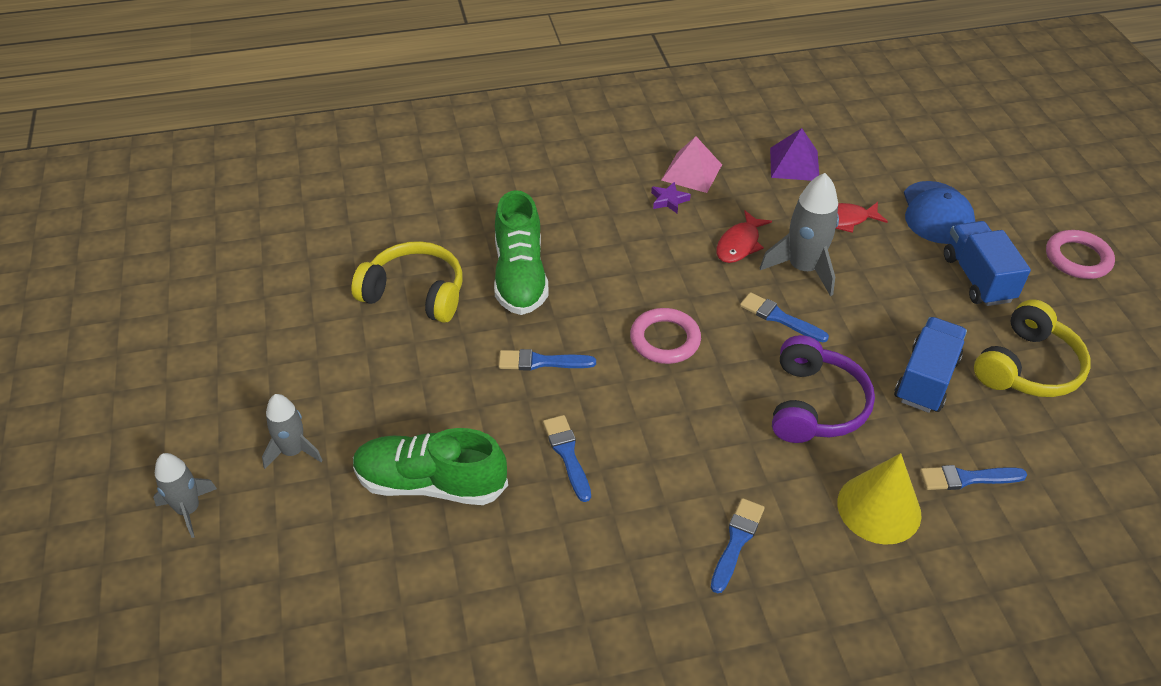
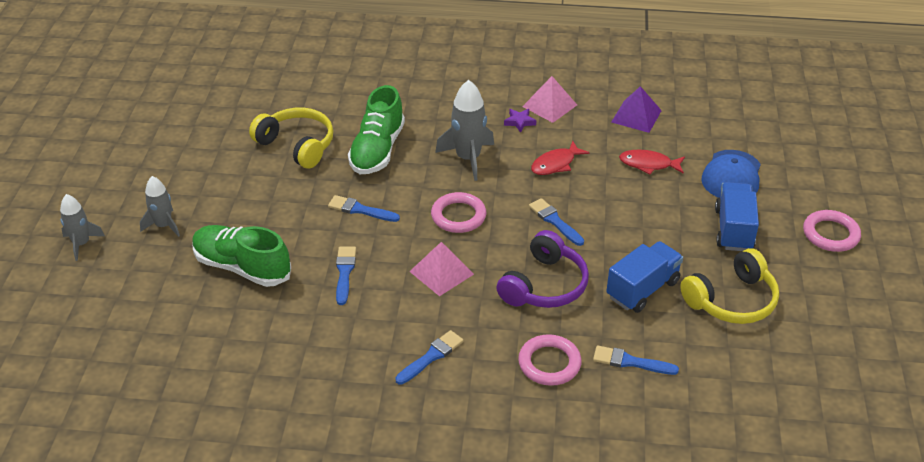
camera: 20 degrees right, 5 degrees down
(686, 421) = (441, 272): none -> pink pyramid
(802, 268) = (595, 191): grey rocket -> grey rocket (468, 158)
(879, 508) = (549, 363): yellow cone -> pink ring

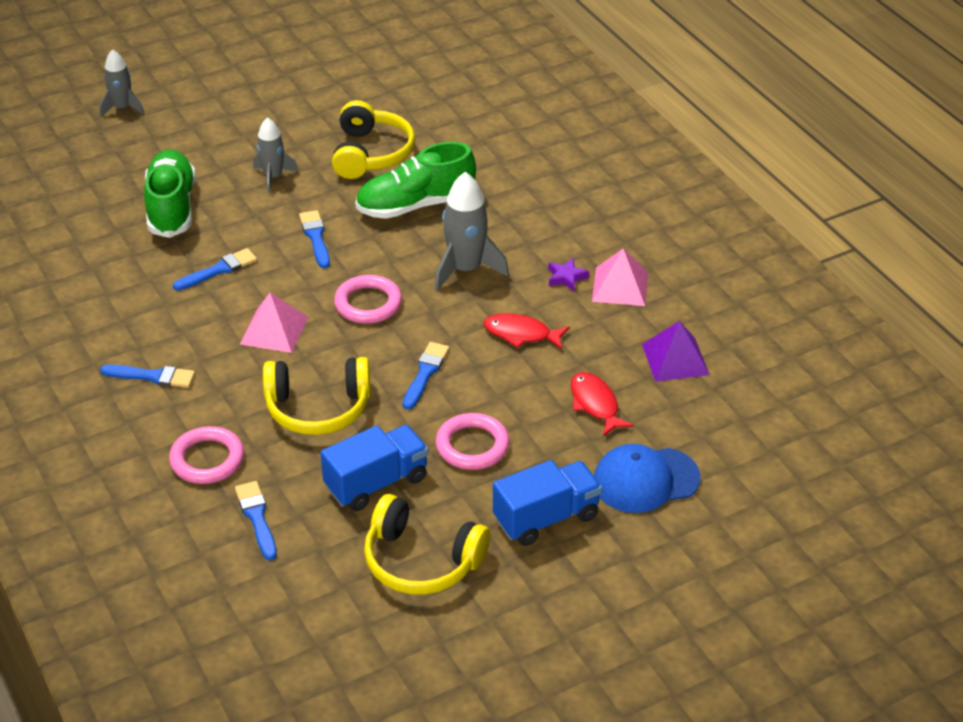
camera: 55 degrees right, 0 degrees up
(164, 226) = (185, 137): grey rocket -> grey rocket (273, 177)
(544, 285) = (318, 408): purple headphones -> yellow headphones
(642, 289) = (376, 483): blue truck -> blue truck turned 45 degrees counterclockwise
(830, 234) = (620, 606): pink ring -> pink ring (472, 446)

